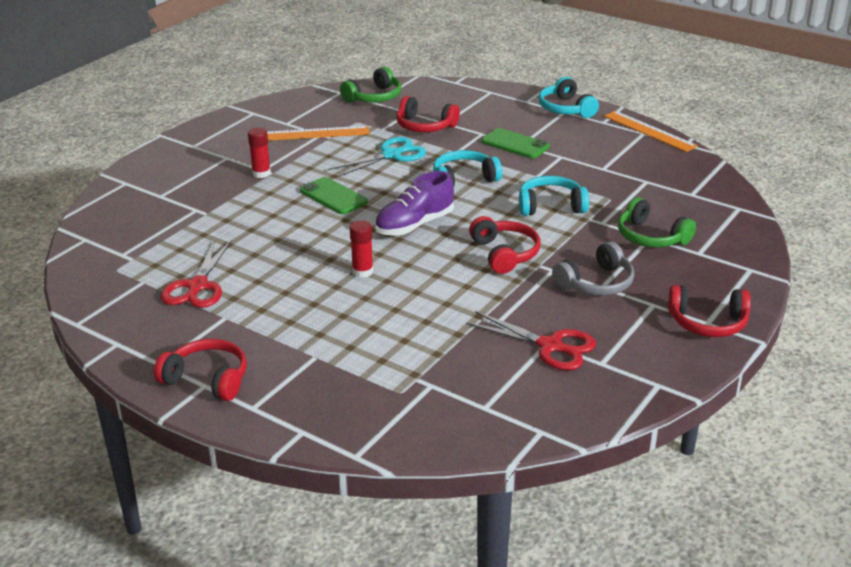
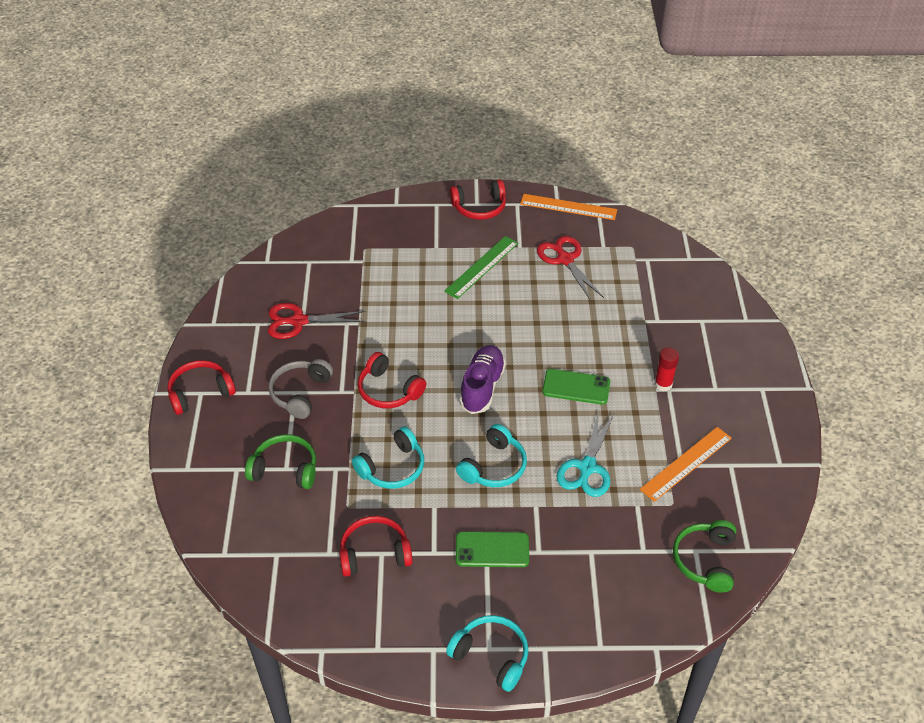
camera: 145 degrees right, 15 degrees up
(291, 315) = (482, 267): none -> green ruler
(362, 271) = (474, 323): red glue stick -> none
(425, 126) = (603, 533): red headphones -> red headphones (374, 553)
(649, 131) = (373, 657): orange ruler -> orange ruler (568, 207)

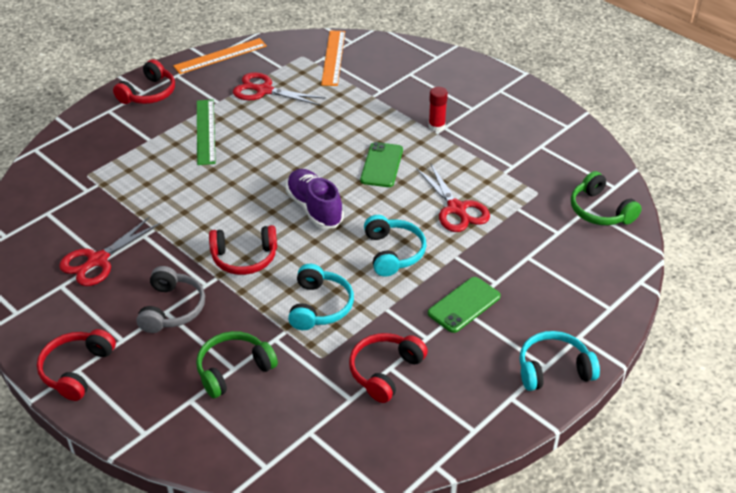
camera: 45 degrees left, 5 degrees down
(300, 393) = (172, 309): grey headphones -> grey headphones turned 150 degrees counterclockwise
(576, 387) = (381, 165): green phone -> green phone turned 45 degrees counterclockwise
(587, 467) = (456, 209): turquoise scissors -> red scissors
(686, 463) = (514, 163): orange ruler -> orange ruler (333, 57)

